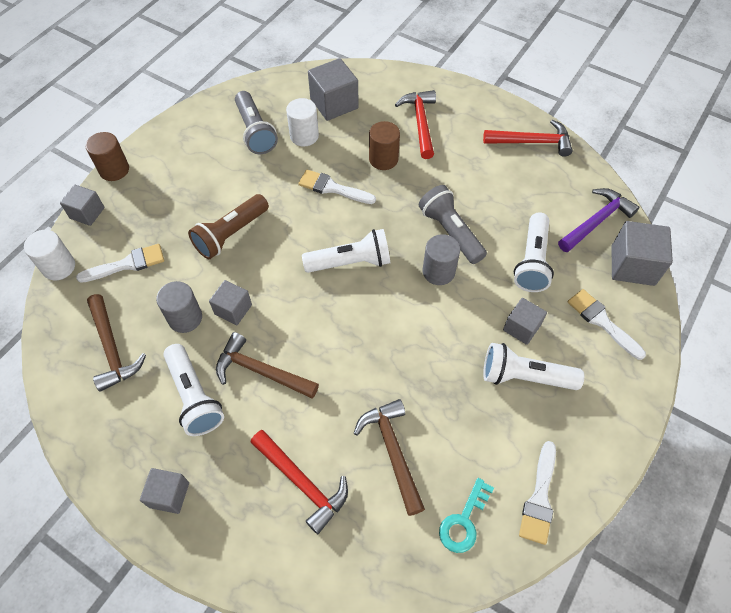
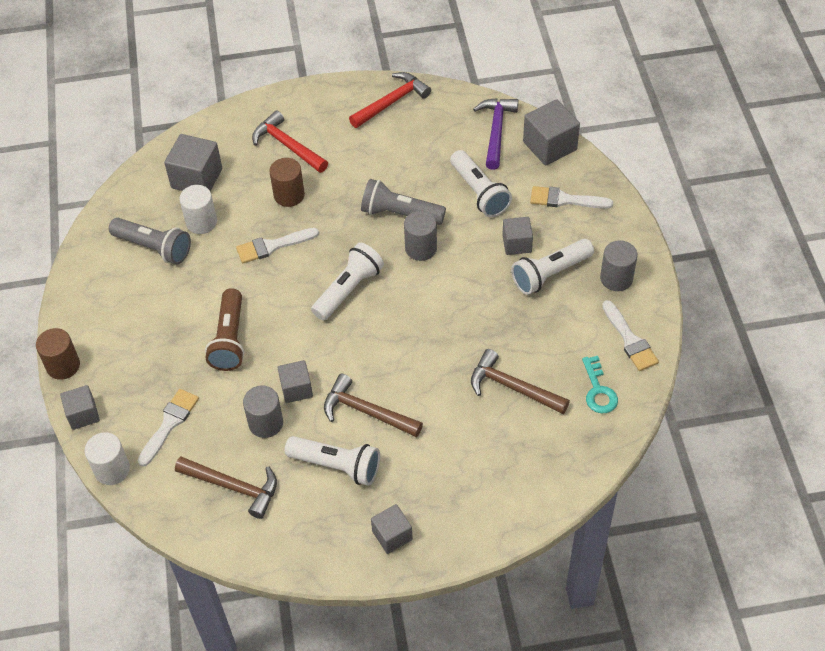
camera: 40 degrees left, 5 degrees down
(261, 371) = (366, 412): brown hammer -> brown hammer turned 45 degrees clockwise
(302, 482) = (474, 454): red hammer -> none
(582, 428) = (616, 278): none -> grey cylinder

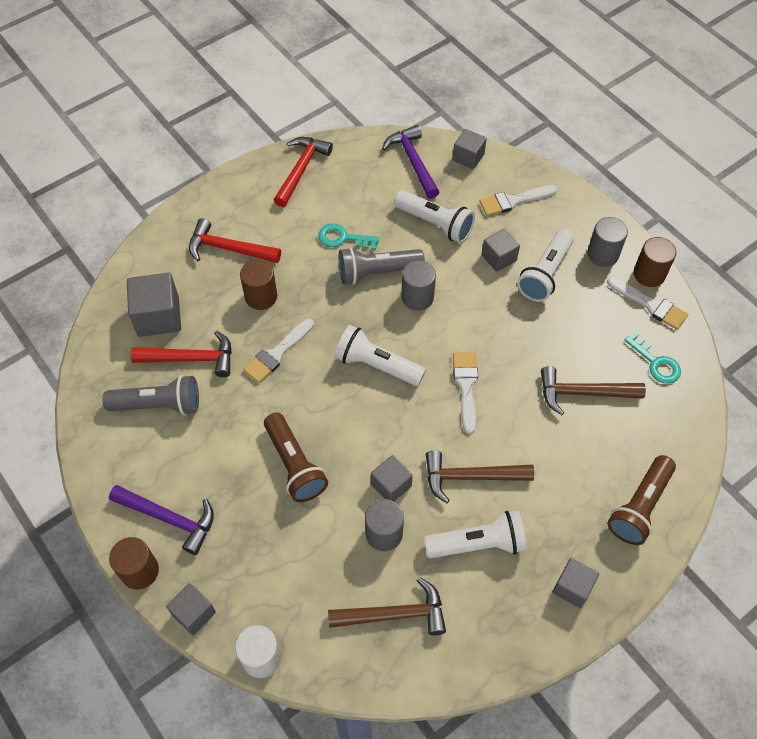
camera: 30 degrees left, 5 degrees up
(108, 337) = (169, 518): none -> purple hammer
(169, 424) = (289, 580): white brush -> white brush (466, 387)
(201, 222) = (191, 358): white cylinder -> red hammer
(348, 290) = (377, 365): white flashlight -> white flashlight turned 75 degrees counterclockwise
(390, 174) = (343, 238): none -> turquoise key
(496, 500) = (640, 507): none -> brown flashlight
(549, 146) = (468, 157): grey cube -> grey cube, size x0.63
(648, 313) = (649, 274): none -> brown cylinder

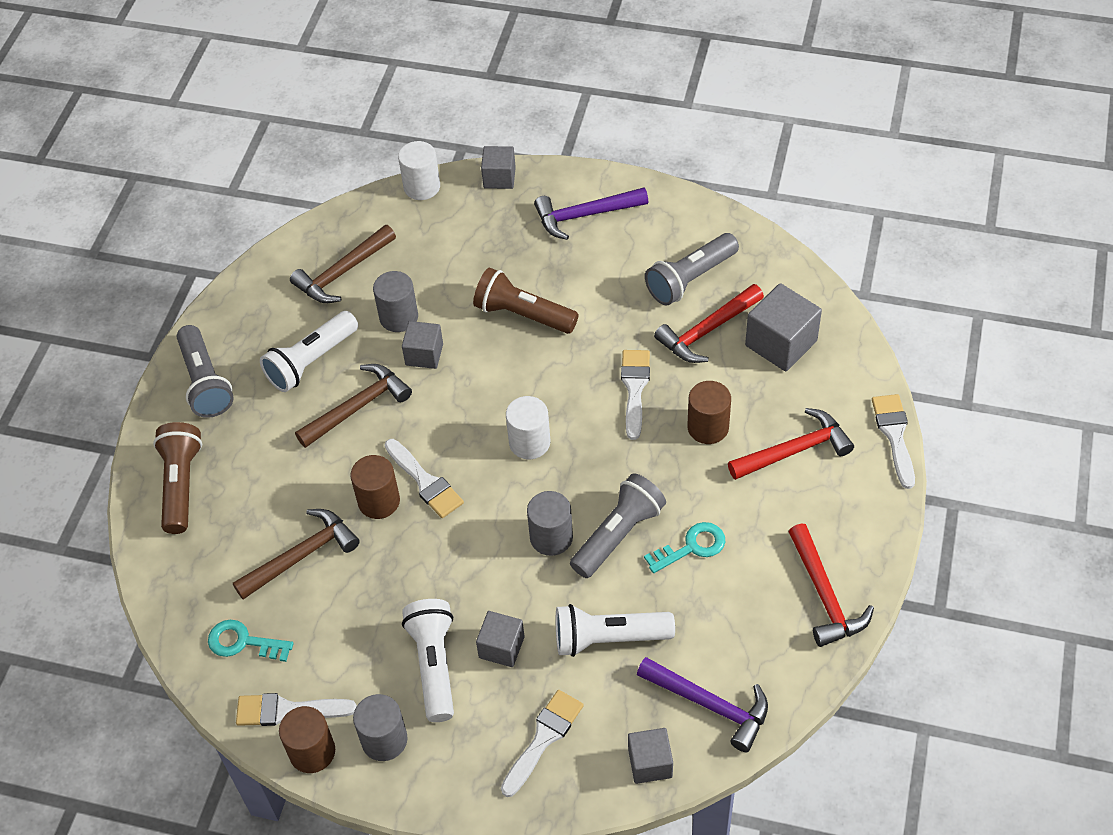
camera: 145 degrees right, 5 degrees down
(140, 571) = (569, 173): brown cylinder -> brown cylinder (379, 501)
(166, 218) = (894, 435): none -> white brush
(377, 365) = (529, 442): white flashlight -> white cylinder
(572, 587) = (205, 382): grey cube -> grey flashlight

